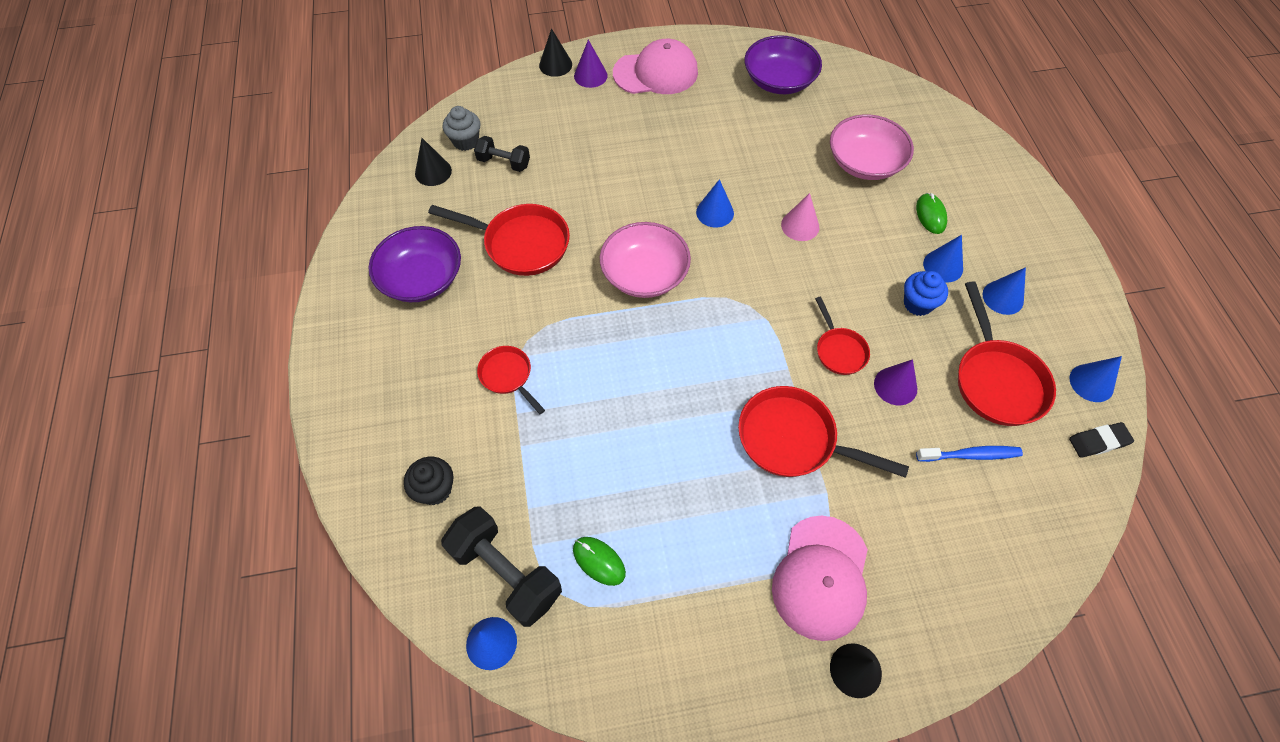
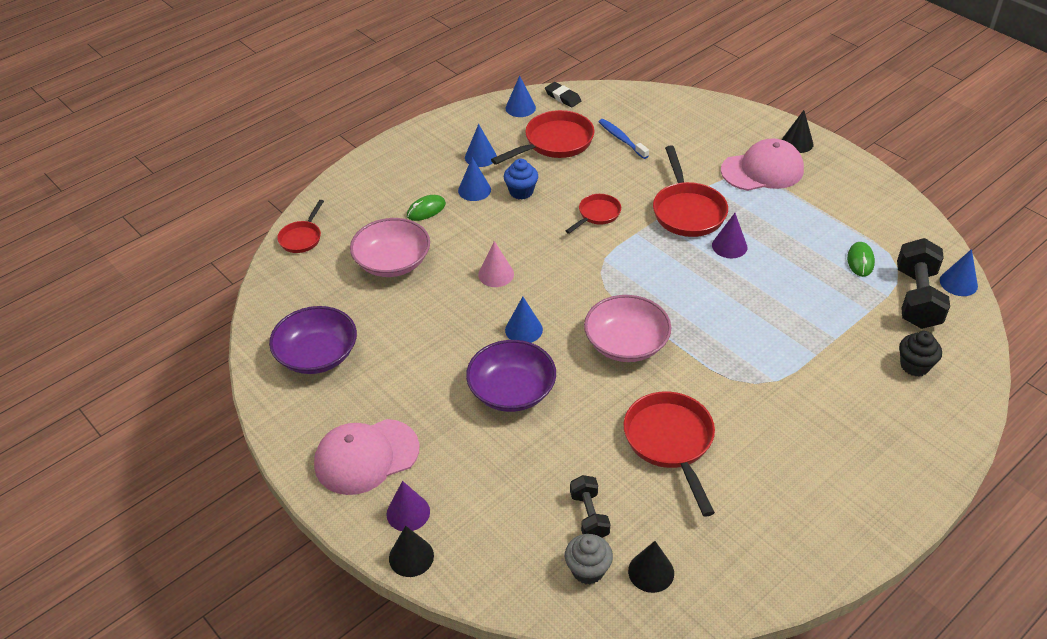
camera: 120 degrees left, 15 degrees down
(421, 278) = (772, 493): purple bowl -> purple bowl (512, 390)
(508, 376) = (795, 376): red pan -> red pan (302, 238)
(656, 73) = (366, 456): pink cap -> pink cap turned 75 degrees counterclockwise
(895, 386) = (601, 181): purple cone -> purple cone (729, 246)

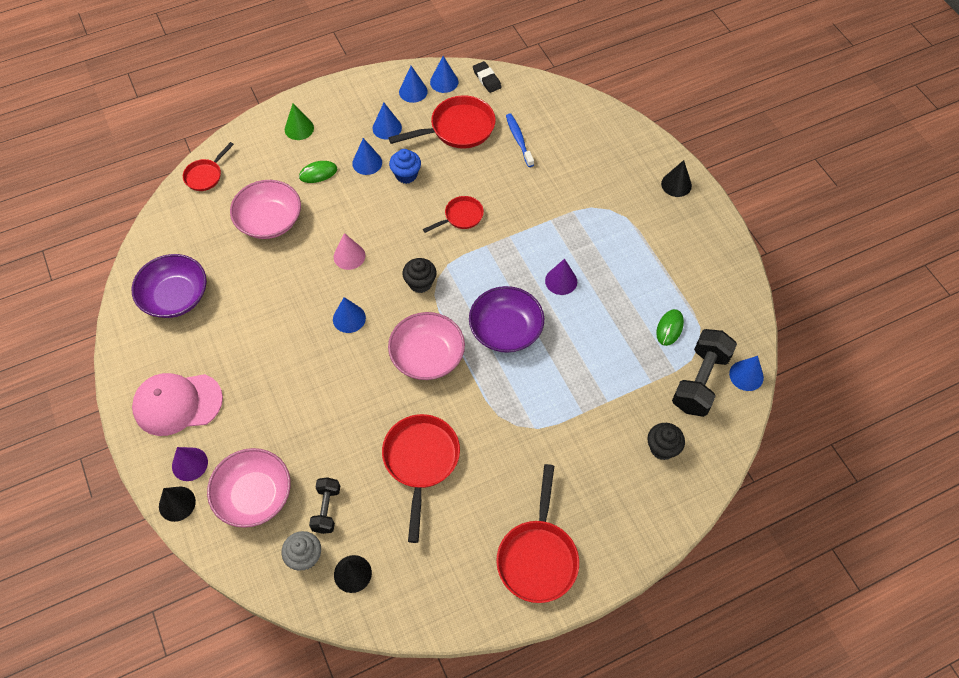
camera: 15 degrees right, 15 degrees up
(386, 176) = (299, 128): none -> green cone
(492, 122) = (413, 91): none -> blue cone
(498, 524) = (254, 495): none -> pink bowl
(512, 390) = (315, 375): purple bowl -> purple bowl (506, 329)
(584, 281) = (420, 283): none -> black cupcake
(687, 211) = (541, 234): red pan -> red pan (538, 557)
(762, 170) = (629, 207): pink cap -> none

